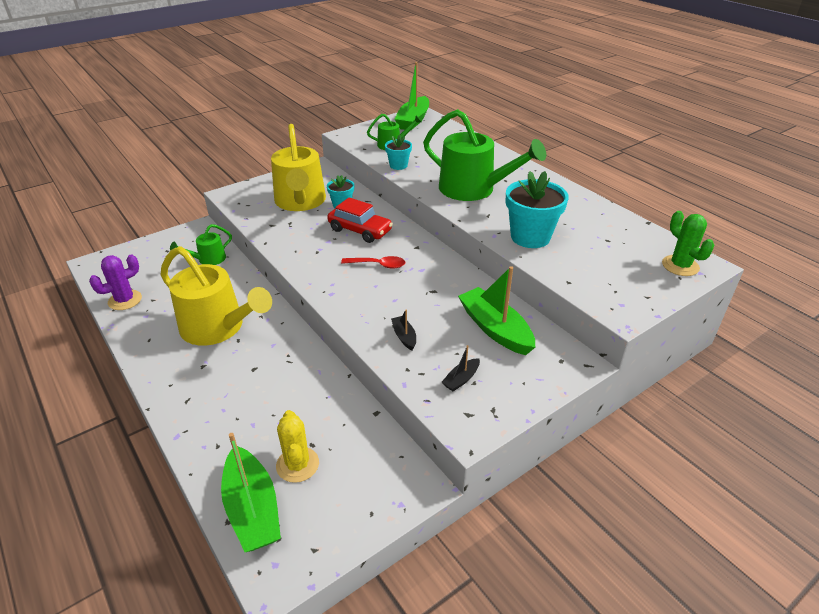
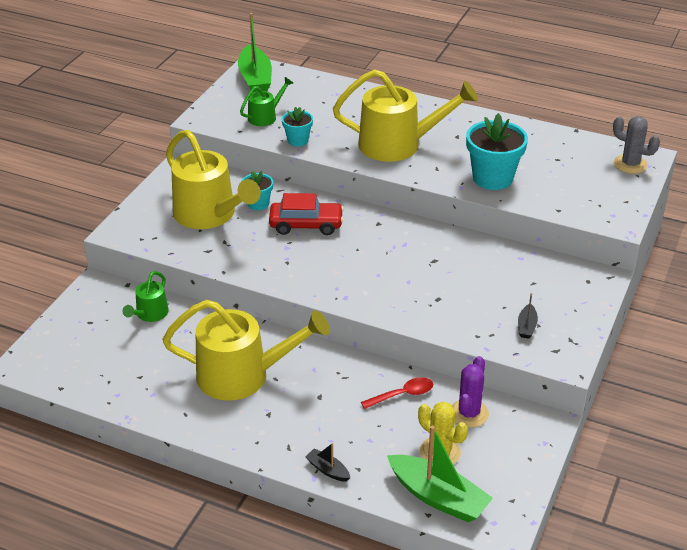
camera: 30 degrees left, 0 degrees up
(125, 300) = (110, 389): purple cactus -> purple cactus (469, 413)
(378, 265) = (360, 254): red spoon -> red spoon (402, 395)
(404, 336) = (449, 310): black boat -> black boat (328, 470)
(474, 189) = (398, 144): green watering can -> yellow watering can
(495, 329) = (516, 275): green boat -> none
(680, 266) = (630, 164): green cactus -> grey cactus

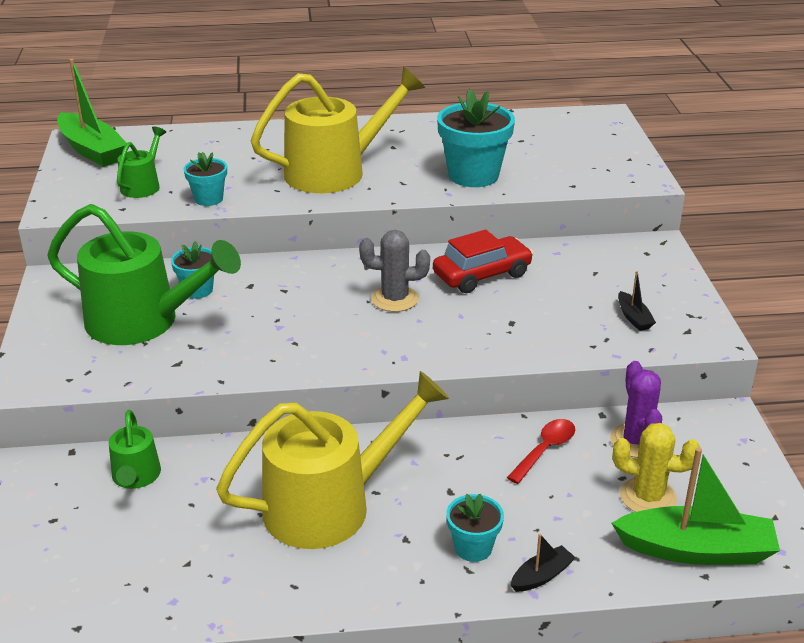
camera: 30 degrees left, 5 degrees down
(210, 215) = (143, 321): yellow watering can -> green watering can
(302, 436) = (473, 548): none -> turquoise flower pot
(306, 225) = (281, 294): red car -> red car (482, 275)
(328, 470) = (541, 576): black boat -> black boat turned 135 degrees clockwise
(630, 164) = (596, 126): grey cactus -> grey cactus (395, 299)

